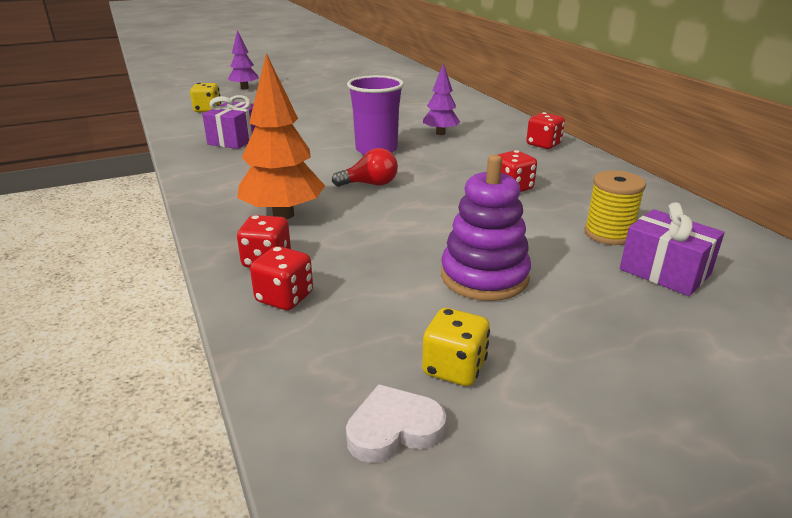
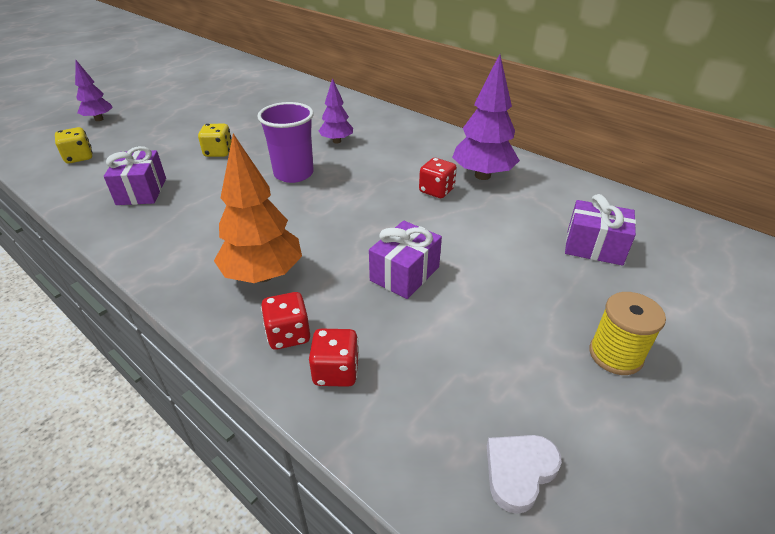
camera: 25 degrees left, 10 degrees up
(370, 184) = (317, 216): red light bulb -> none
(417, 244) = (404, 274): none -> purple gift
(454, 368) = (520, 393): yellow dice -> yellow dice (218, 152)
(484, 277) = (479, 292): purple stacking toy -> none
(543, 144) = (429, 136): red dice -> none
(577, 185) = (482, 175): none -> purple tree
(608, 234) = (535, 220): yellow spool -> yellow spool (615, 355)

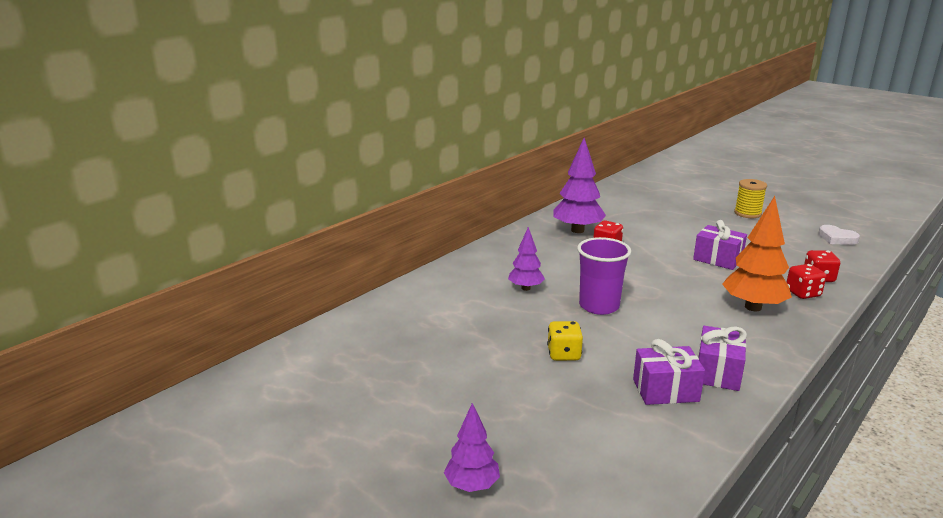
camera: 90 degrees left, 15 degrees down
(79, 157) = (603, 466): yellow dice -> none
(594, 247) = (656, 207): purple gift -> purple gift (718, 372)

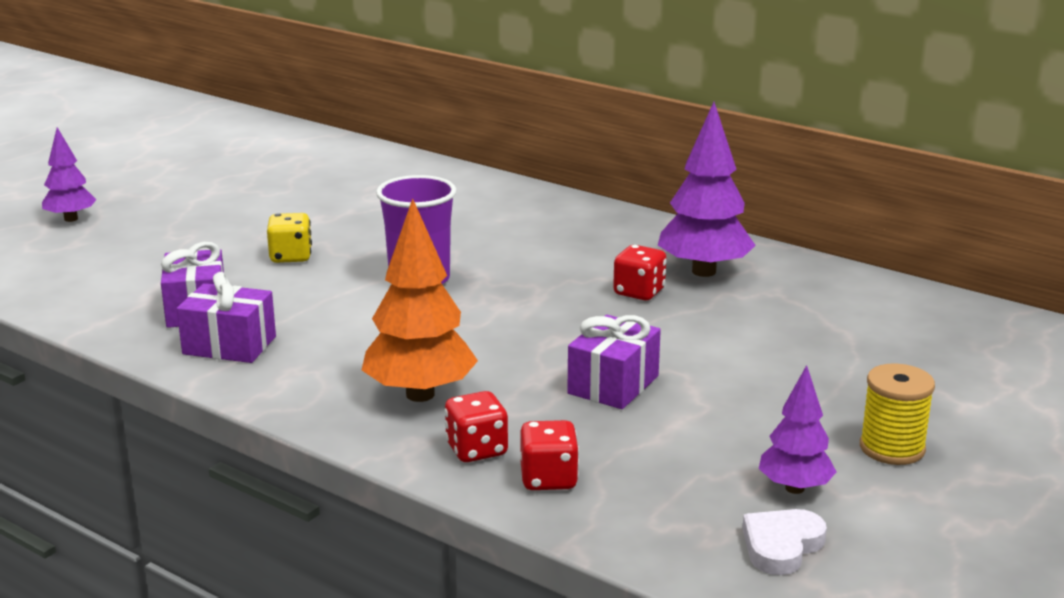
camera: 85 degrees right, 0 degrees up
(525, 288) = (471, 236): purple tree -> purple tree (794, 488)

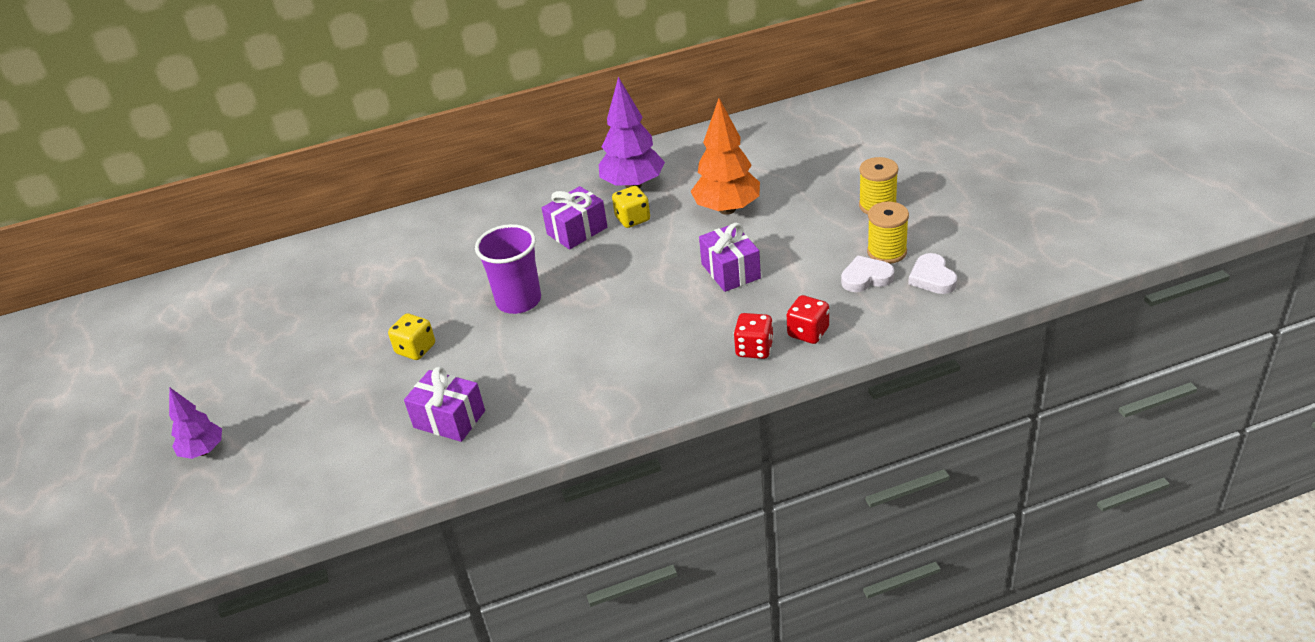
camera: 50 degrees left, 15 degrees up
(229, 345) = (521, 417): purple gift -> purple gift (577, 231)
(420, 394) = (670, 350): orange tree -> orange tree (727, 209)
(639, 292) = (633, 219): red dice -> yellow dice
(715, 489) = (866, 278): none -> white heart
(794, 488) = (887, 252): purple tree -> yellow spool

